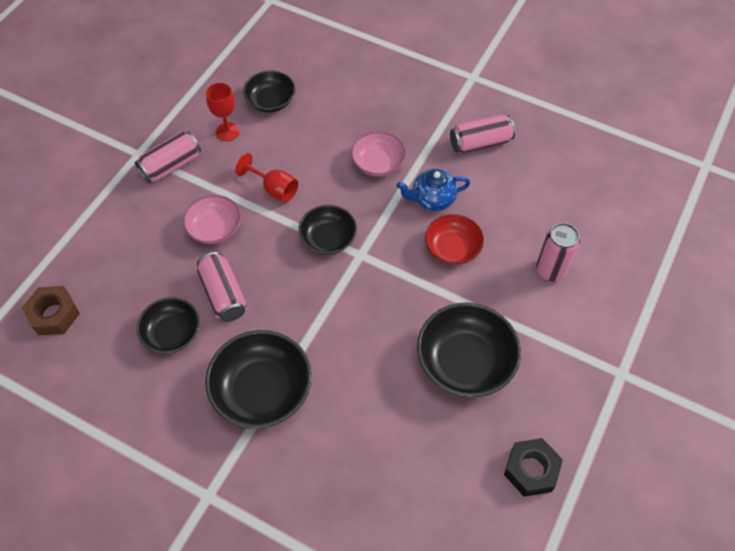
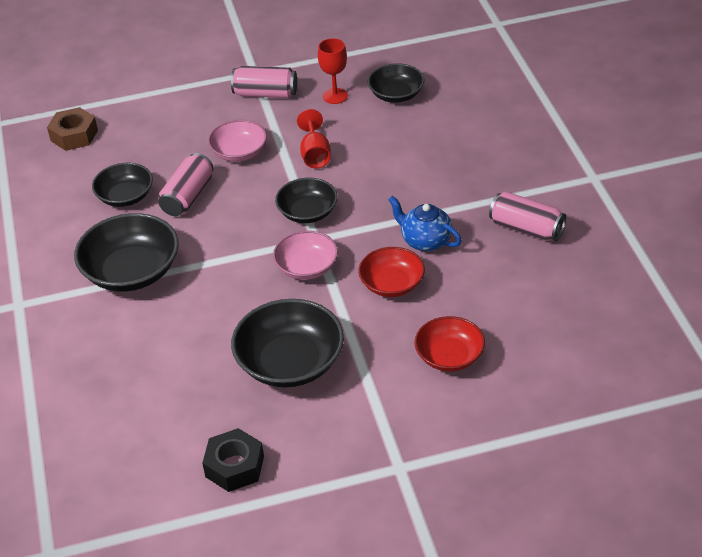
camera: 50 degrees right, 15 degrees down
(378, 163) = (418, 188): pink bowl -> pink bowl (307, 267)
(551, 270) = (449, 356): pink can -> red bowl

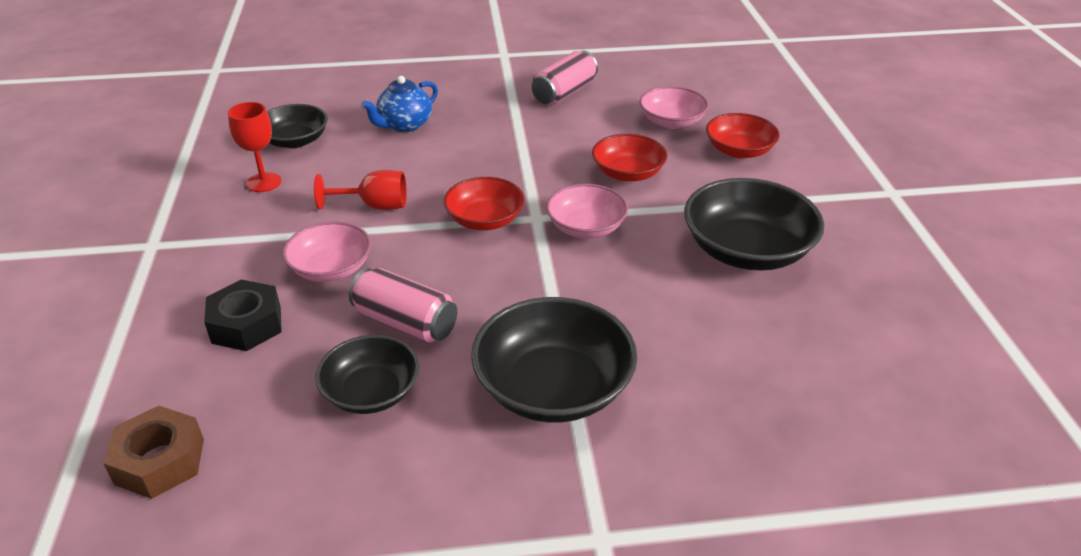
camera: 85 degrees left, 5 degrees down
(234, 466) = (916, 302): black nut -> black nut (247, 325)
(265, 94) = (213, 237): pink can -> none
(307, 212) = (485, 219): black bowl -> red bowl
(425, 241) = (564, 147): blue teapot -> blue teapot (404, 125)
(492, 307) = (671, 121): none -> pink bowl

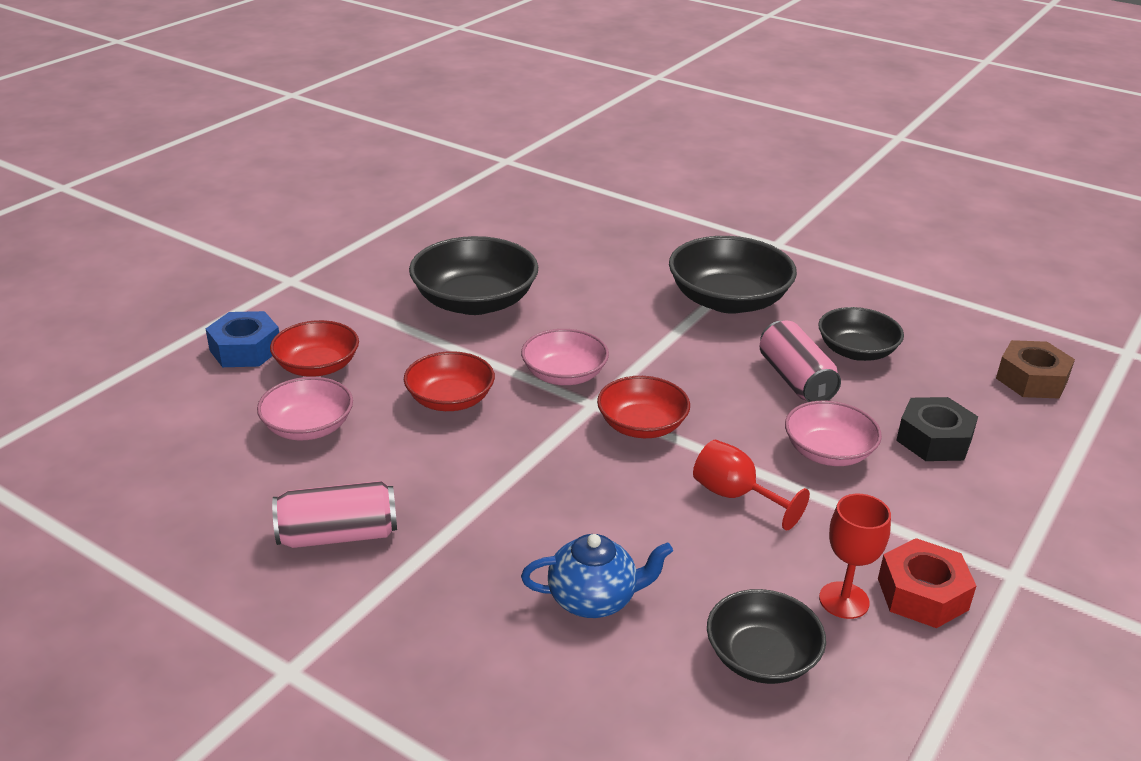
camera: 140 degrees left, 5 degrees down
(214, 206) = (922, 594): none -> red nut
(797, 138) = (245, 349): none -> blue nut

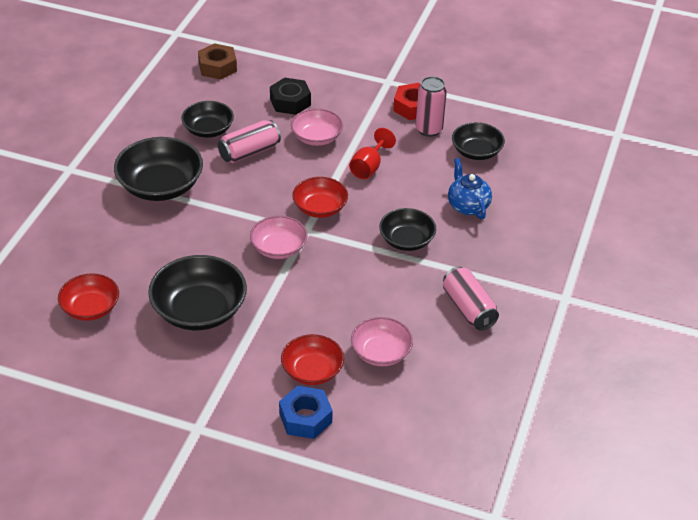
camera: 105 degrees left, 10 degrees up
(450, 399) = (325, 294): red bowl -> red bowl (90, 308)
(531, 501) = (406, 240): none -> black bowl
(844, 600) = (429, 129): red goblet -> pink can

